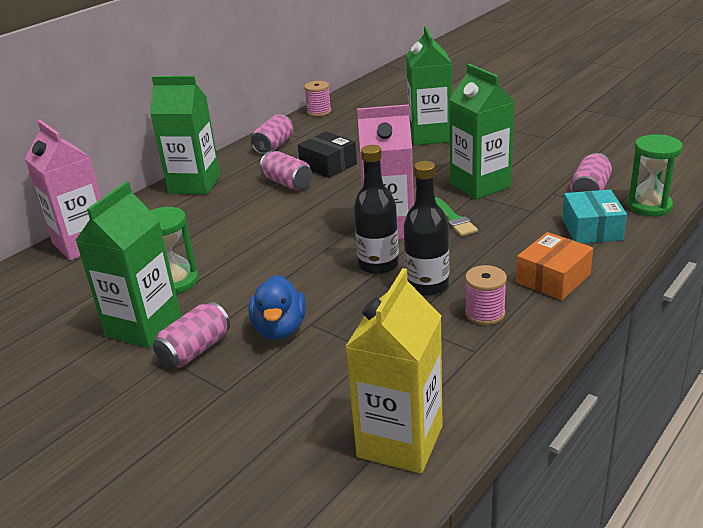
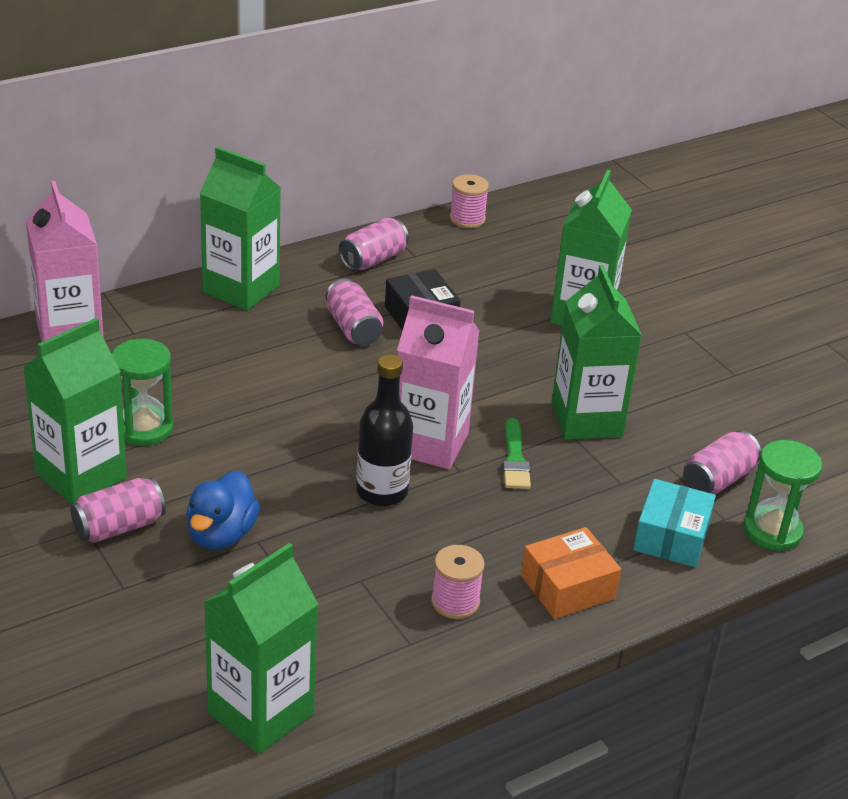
camera: 15 degrees right, 5 degrees up
(400, 441) = (260, 713): yellow carton -> green carton
(427, 285) = (417, 541): black bottle -> none

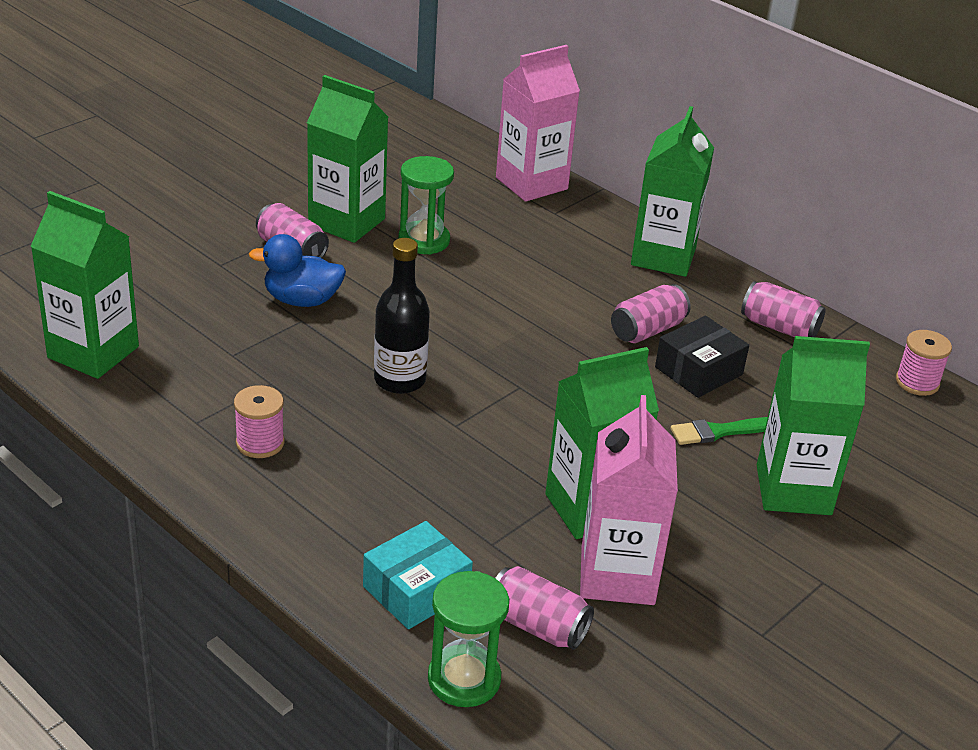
camera: 75 degrees right, 0 degrees up
(429, 444) = (488, 401): pink carton -> pink carton (617, 575)
(515, 459) = (493, 461): green brush -> green brush (719, 431)
(567, 587) = (306, 516): orange box -> none
(671, 537) = (416, 590): turquoise box -> turquoise box turned 45 degrees counterclockwise

